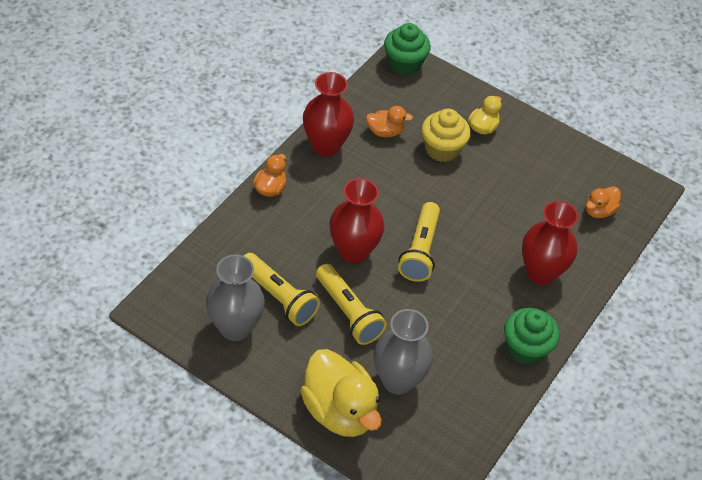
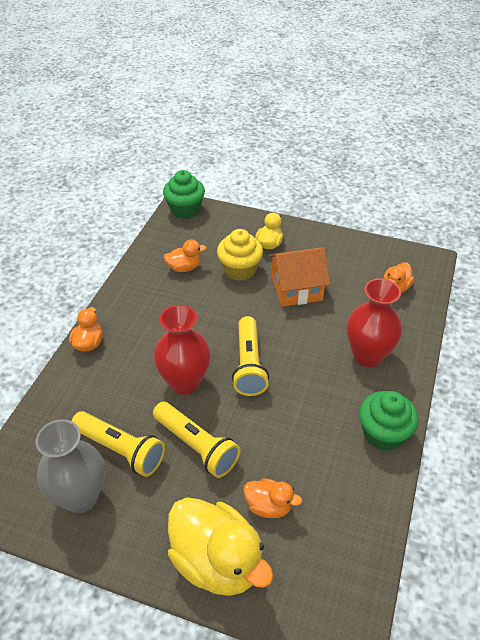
camera: 10 degrees left, 5 degrees down
(326, 146) = (133, 292): red vase -> none
(398, 380) = (269, 506): grey vase -> orange duck
(494, 185) = (296, 289): none -> orange house

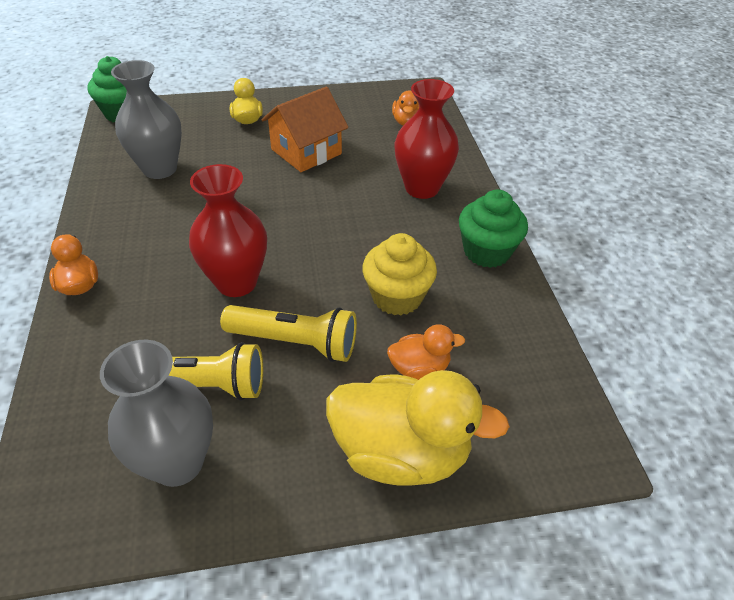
camera: 30 degrees left, 0 degrees up
(184, 268) = (160, 169): orange duck -> grey vase
(240, 270) = (229, 152): yellow cupcake -> yellow cupcake (397, 297)
(249, 364) = (301, 238): yellow flashlight -> none

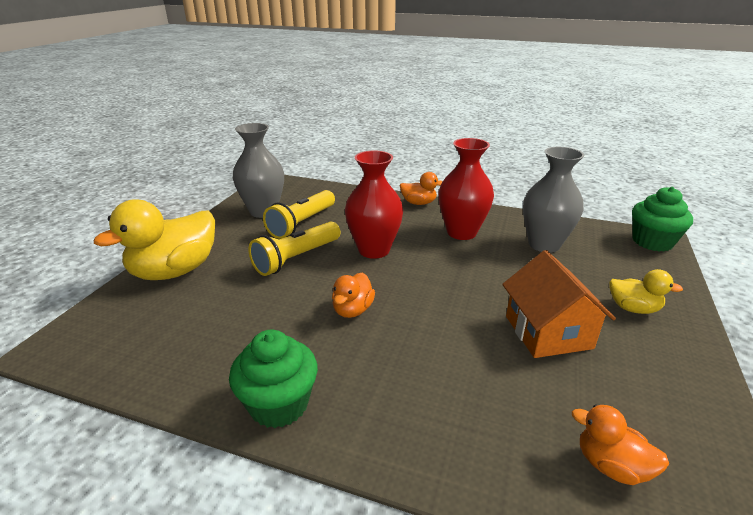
camera: 120 degrees right, 15 degrees down
(397, 297) = (286, 315): yellow cupcake -> none
(419, 368) = (214, 300): orange duck -> orange duck (352, 310)
(422, 188) = (426, 402): red vase -> red vase (461, 232)

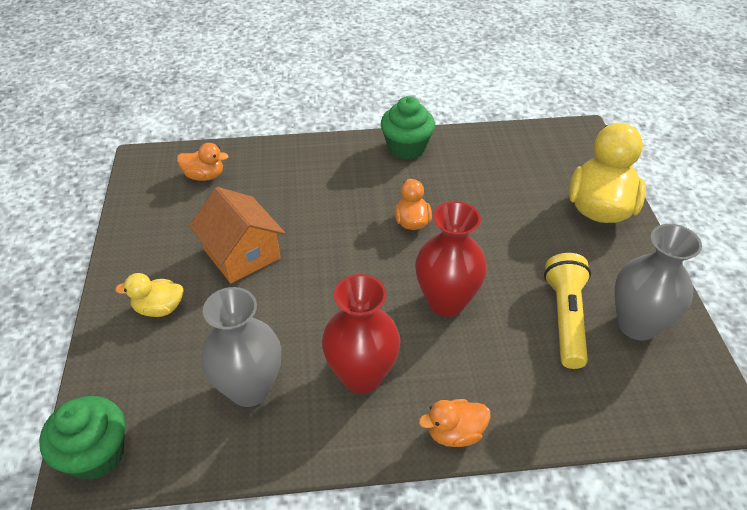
camera: 155 degrees right, 15 degrees up
(296, 258) = (513, 260): yellow flashlight -> none

